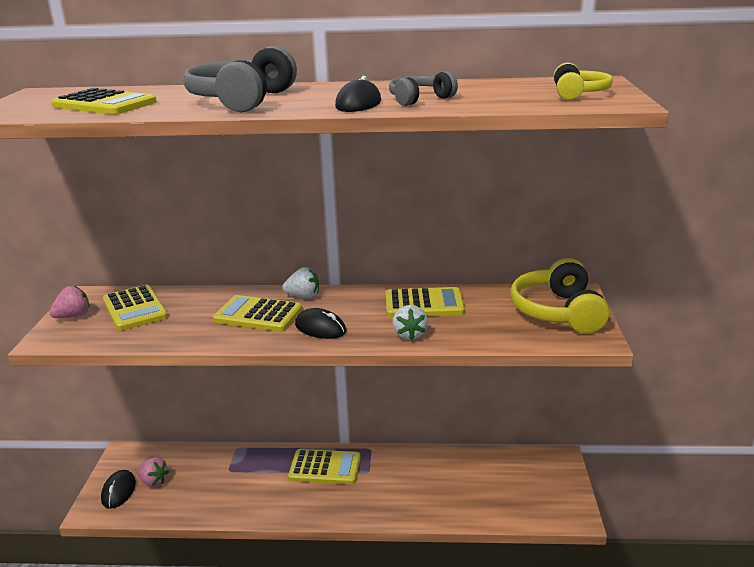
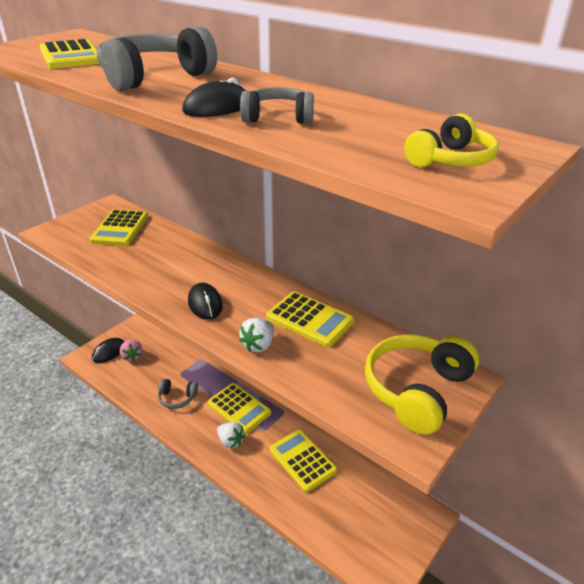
camera: 35 degrees right, 10 degrees up
(73, 316) = (82, 219): pink strawberry -> none
(251, 491) = (177, 398): none -> grey headphones
(258, 315) = (182, 270): yellow calculator -> yellow calculator (302, 460)
(303, 296) = (232, 267): white strawberry -> white strawberry (230, 441)

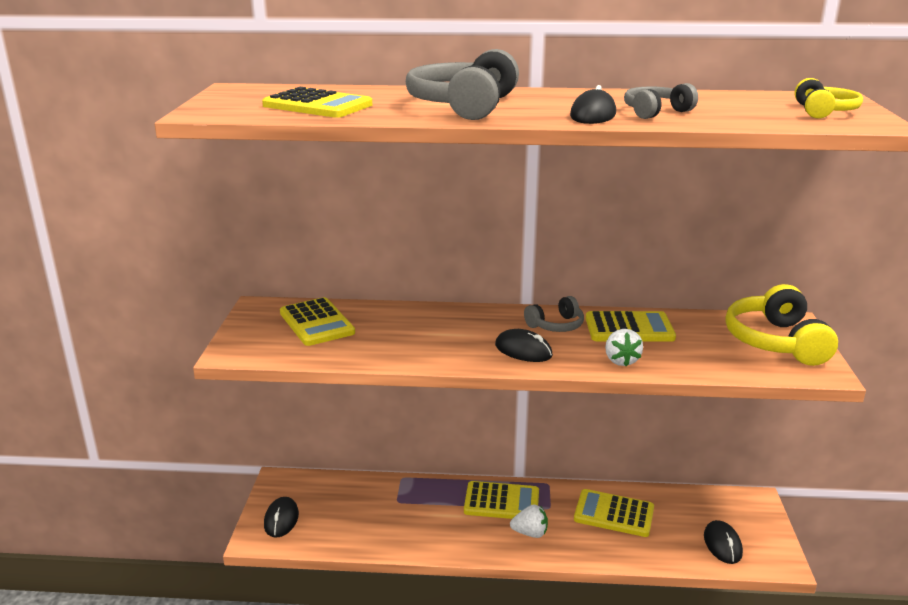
camera: 35 degrees left, 10 degrees down
(132, 356) = (317, 511): pink strawberry -> none
(177, 398) = (425, 524): grey headphones -> grey headphones (556, 325)
(355, 534) = (722, 544): none -> black mouse

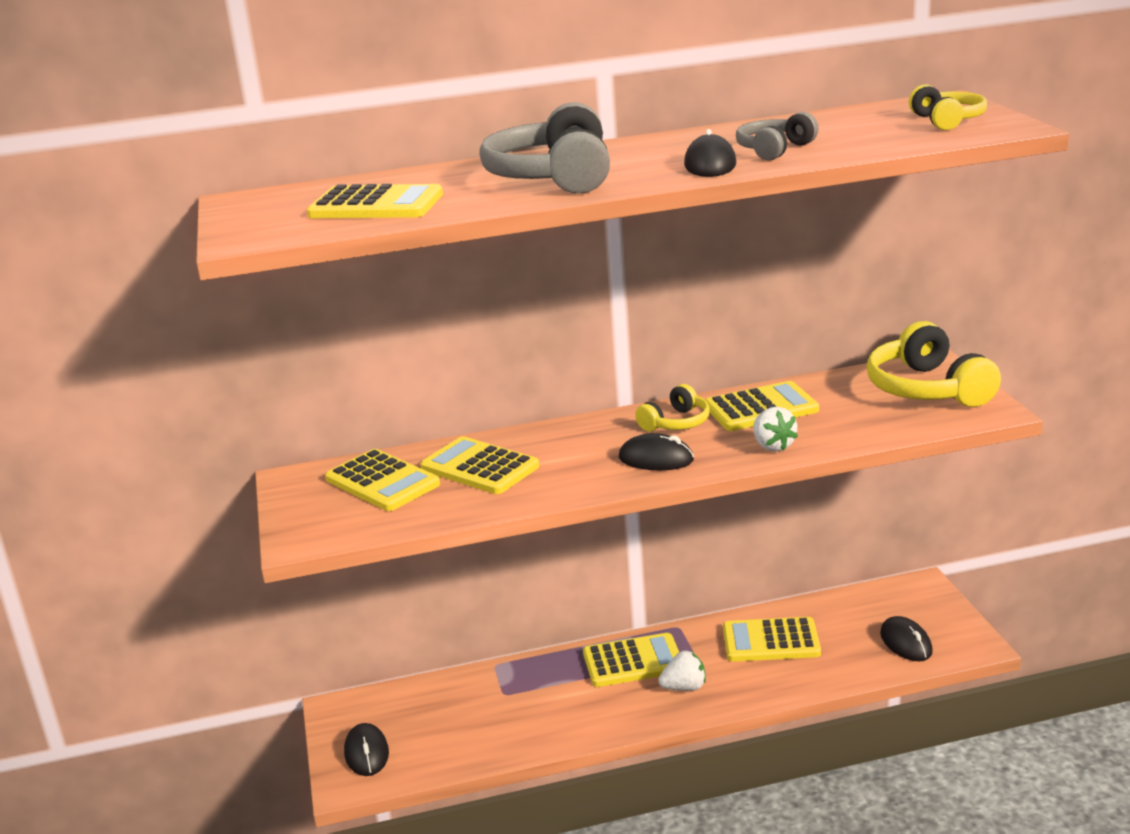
camera: 15 degrees left, 0 degrees up
(390, 327) = (479, 467): none -> yellow calculator
(556, 325) = (676, 423): grey headphones -> yellow headphones

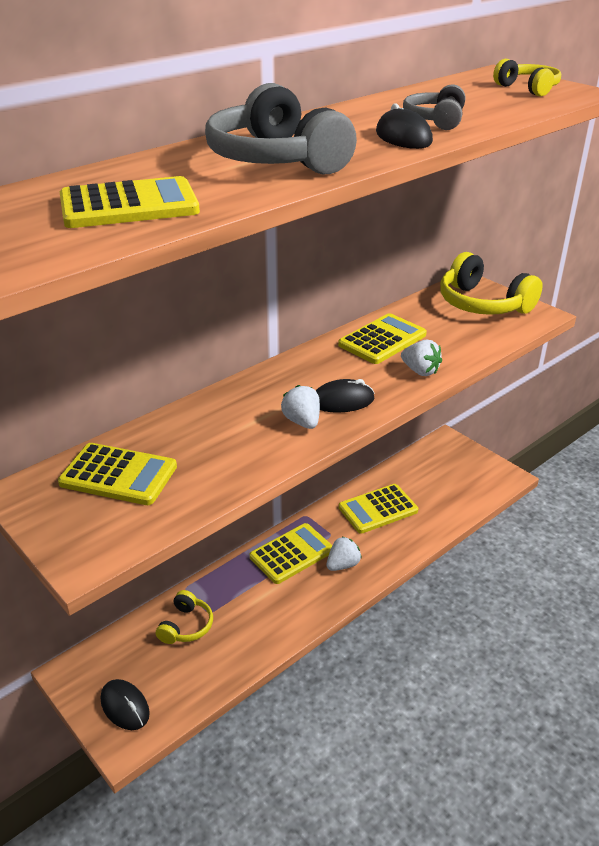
camera: 30 degrees left, 10 degrees up
(479, 467) = (199, 440): yellow calculator -> none
(595, 470) = (302, 422): none -> white strawberry
(676, 423) = (329, 364): yellow headphones -> yellow headphones (186, 626)
(906, 643) = (465, 486): black mouse -> none

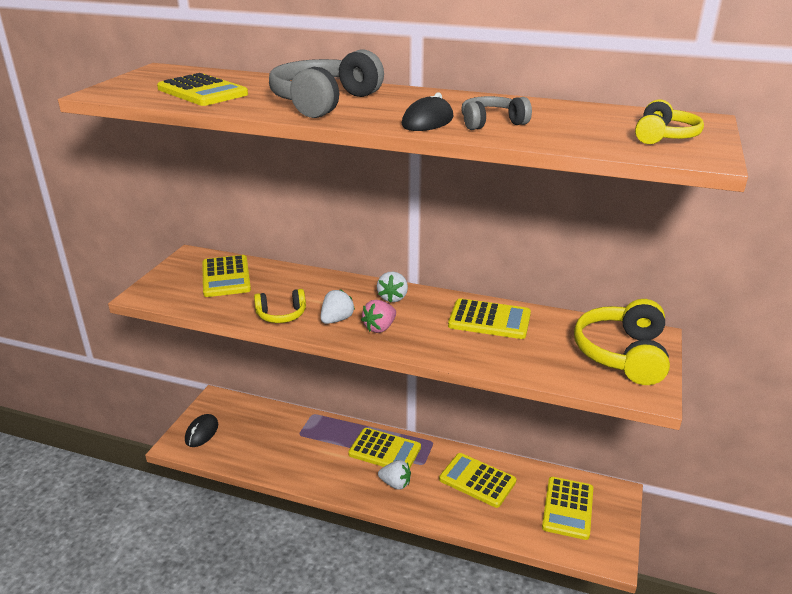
camera: 60 degrees right, 5 degrees down
(186, 626) = (280, 429): yellow headphones -> yellow headphones (281, 315)
(342, 401) = (380, 328): black mouse -> pink strawberry
(420, 371) = (460, 351): white strawberry -> white strawberry (393, 297)
(445, 473) = (568, 508): none -> yellow calculator

